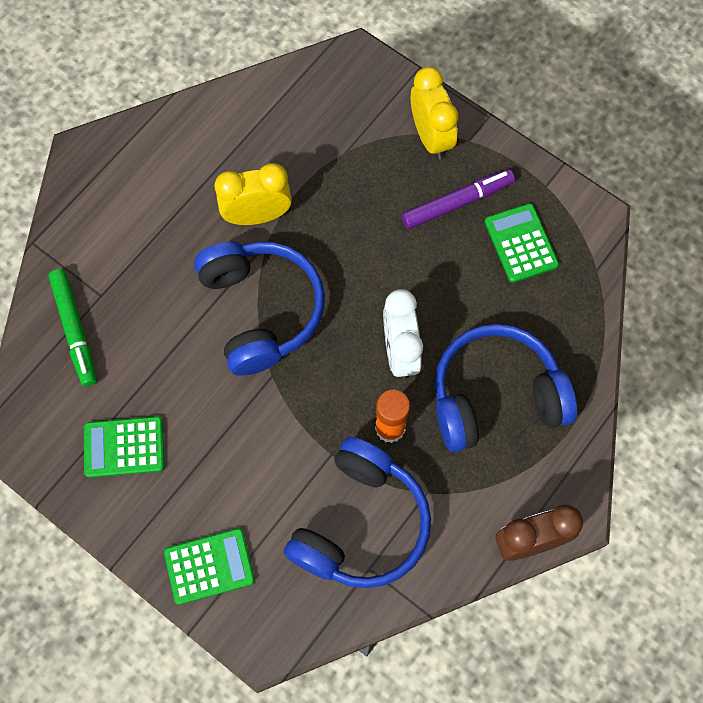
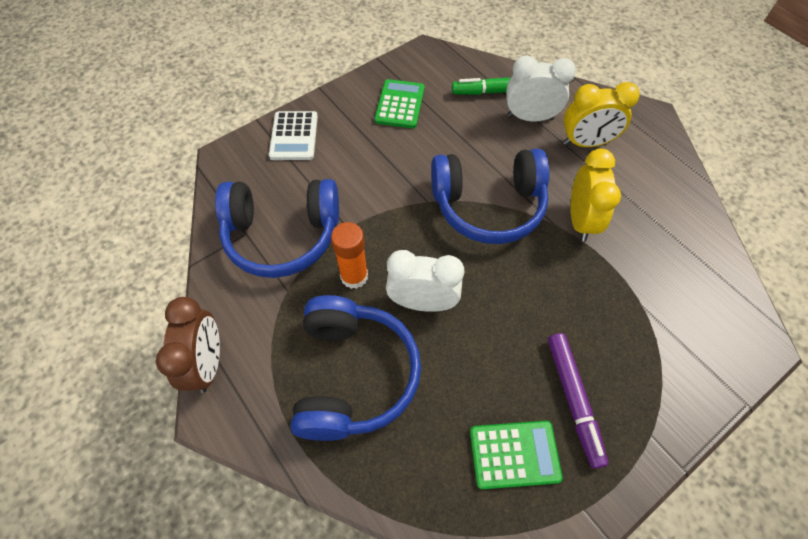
camera: 105 degrees right, 10 degrees down
(114, 286) = (530, 117): none -> white clock
(209, 566) = (294, 136): green calculator -> white calculator
(361, 523) = (282, 235): blue headphones -> blue headphones turned 45 degrees counterclockwise
(430, 136) = (658, 395): yellow clock -> yellow clock (586, 143)

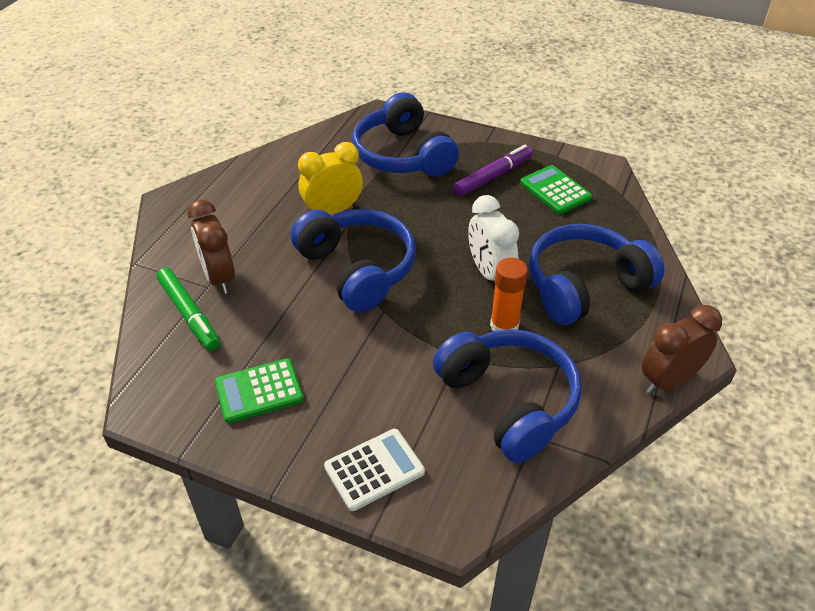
camera: 120 degrees left, 15 degrees down
(530, 117) = (219, 277): white clock -> brown clock
(586, 143) = (234, 231): yellow clock -> none
(655, 325) = (402, 155): none -> blue headphones

